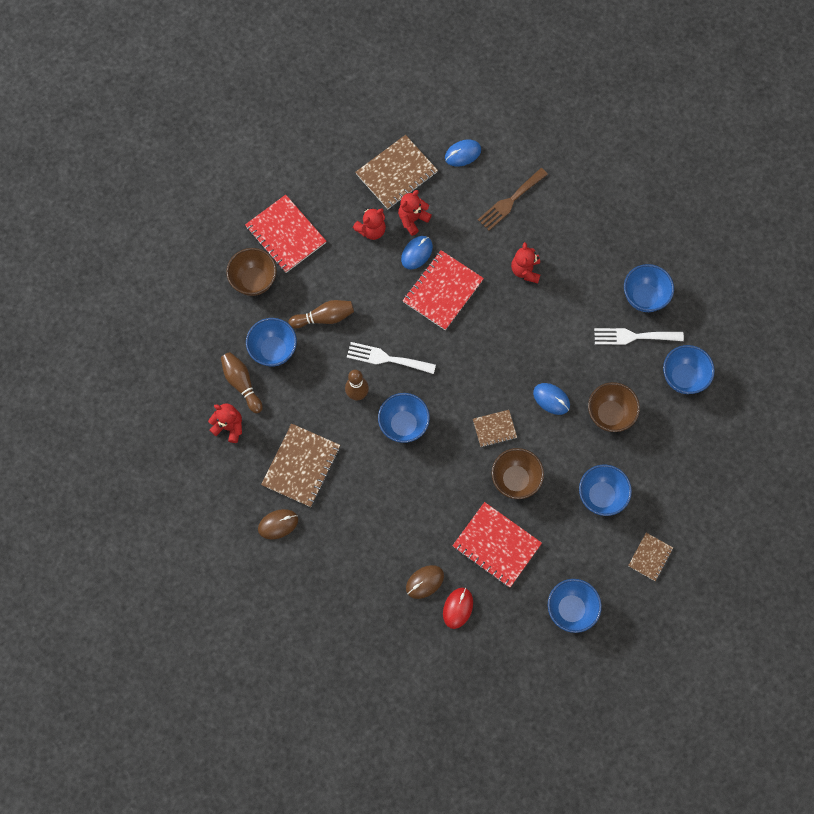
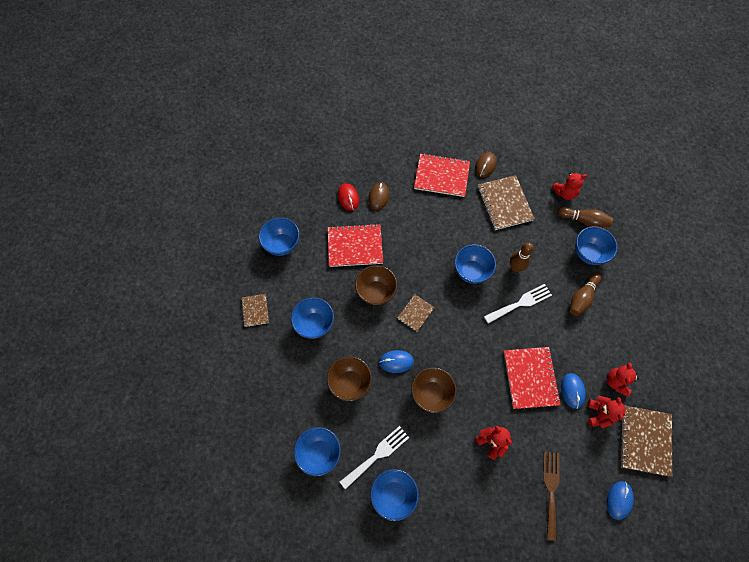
camera: 140 degrees right, 5 degrees down
(254, 281) = (646, 285): brown bowl -> brown bowl (431, 394)
(285, 235) = (662, 331): red notebook -> red notebook (441, 176)

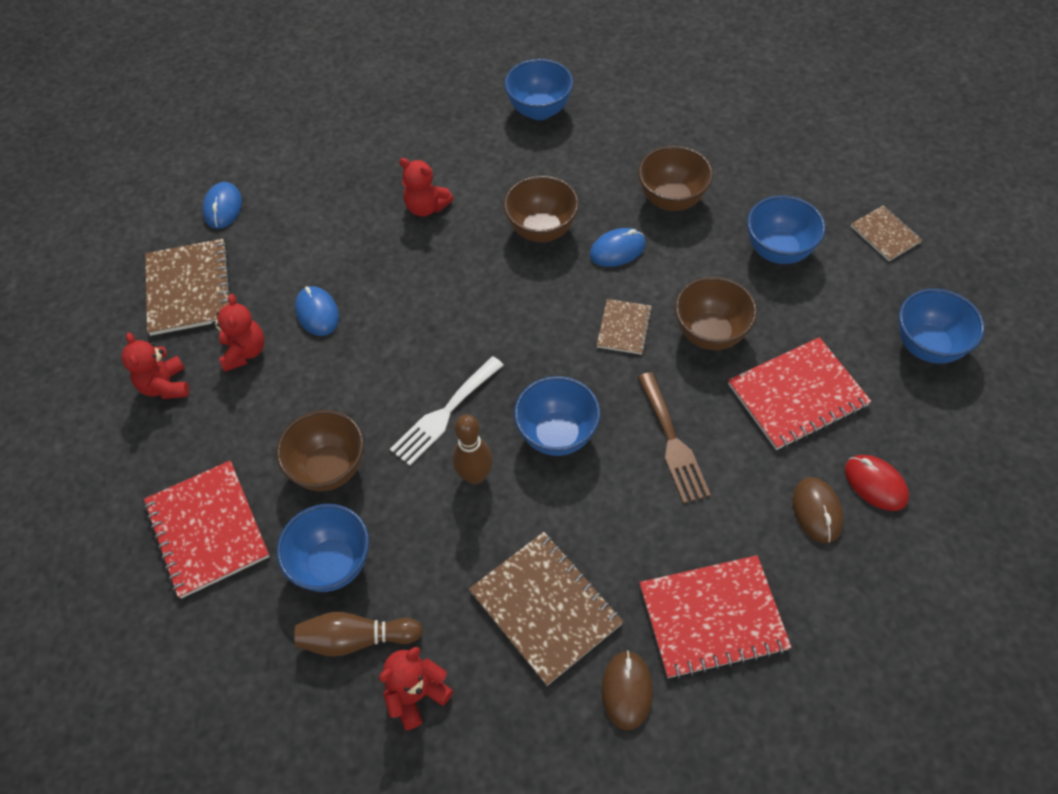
camera: 160 degrees right, 10 degrees down
(319, 453) = (662, 115): blue bowl -> none
(377, 455) = (583, 139): white fork -> none
(530, 378) = (391, 306): red notebook -> red notebook (207, 530)
(551, 490) = (324, 185): brown fork -> brown fork (672, 442)
(582, 297) = (329, 469): brown bowling pin -> brown bowl
(599, 414) = (267, 298): red teddy bear -> red teddy bear (165, 386)

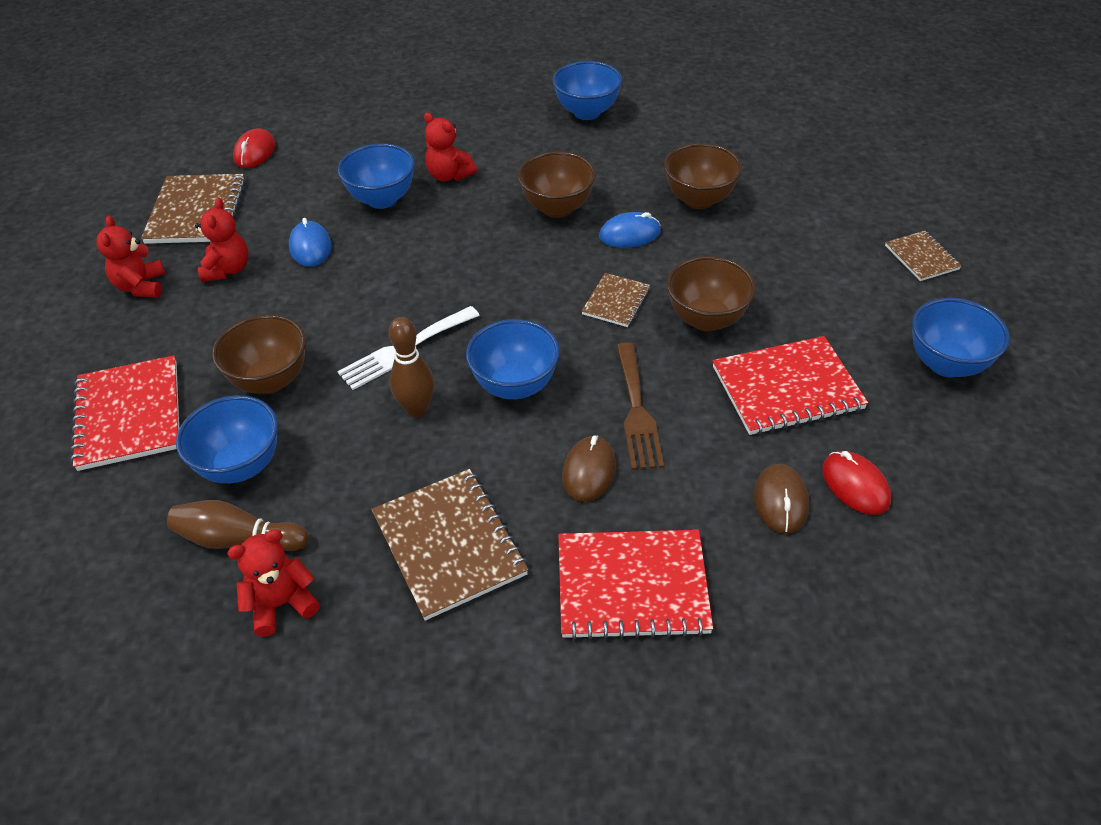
camera: 10 degrees right, 10 degrees down
(223, 207) = (255, 152): blue mouse -> red mouse
(627, 690) = (513, 642): brown mouse -> brown mouse (589, 471)
(778, 251) = (800, 257): blue bowl -> blue bowl (382, 199)

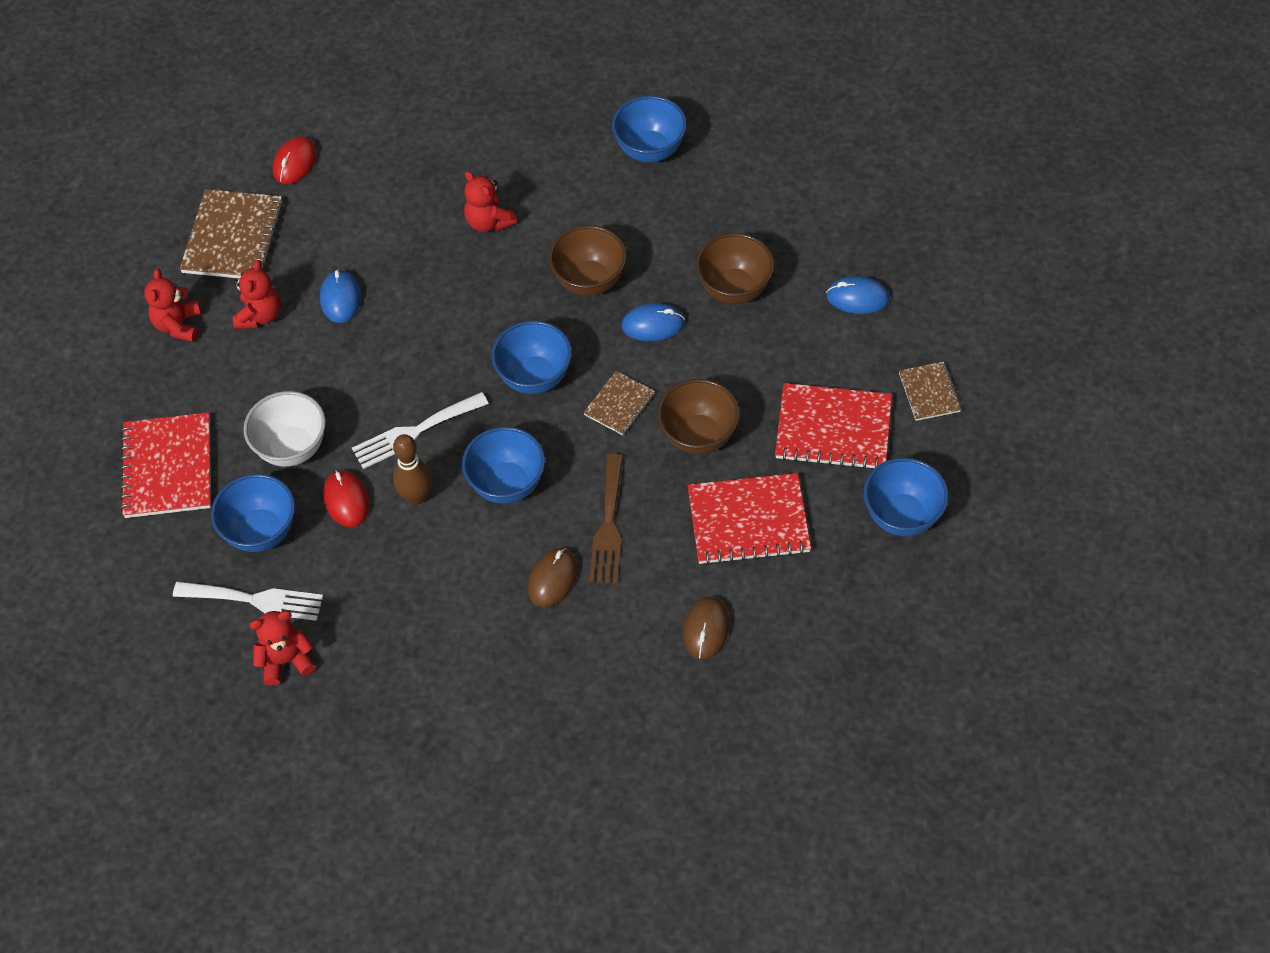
camera: 10 degrees right, 10 degrees up
(238, 539) = (255, 600): brown bowling pin -> white fork
(271, 380) = (292, 448): brown bowl -> white bowl
(382, 199) = (417, 246): blue bowl -> blue bowl (534, 377)
(449, 544) = (424, 629): brown notebook -> none
(632, 586) = (563, 686): red notebook -> red notebook (833, 429)
(818, 194) = (857, 297): none -> blue mouse
(855, 485) = (774, 624): red mouse -> red mouse (346, 500)

